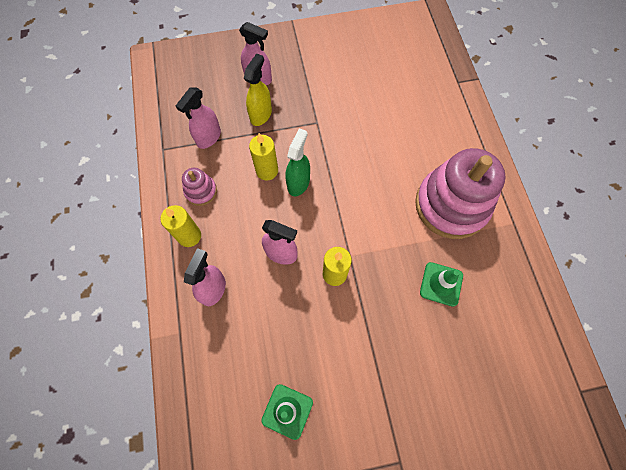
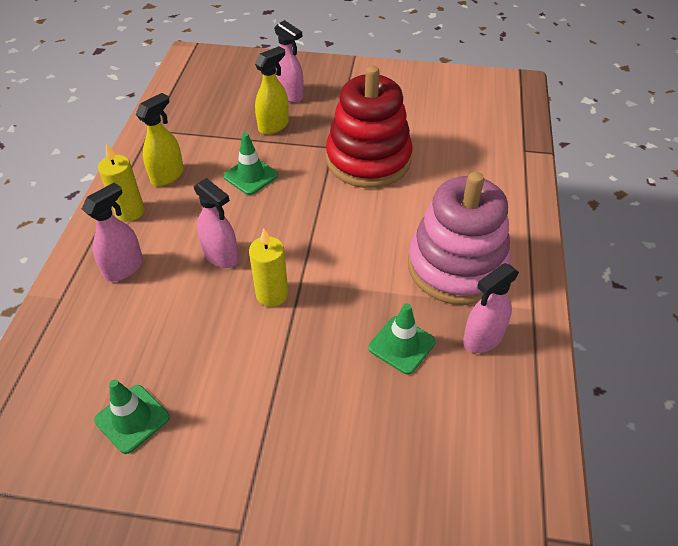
camera: 20 degrees right, 20 degrees down
(201, 191) = (167, 175): pink stacking toy -> yellow spray bottle
(208, 137) = (205, 132): pink spray bottle -> pink spray bottle (482, 338)
(267, 171) = (251, 176): yellow candle -> green traffic cone
(298, 183) = (280, 196): green spray bottle -> none
(349, 126) = (368, 160): none -> red stacking toy

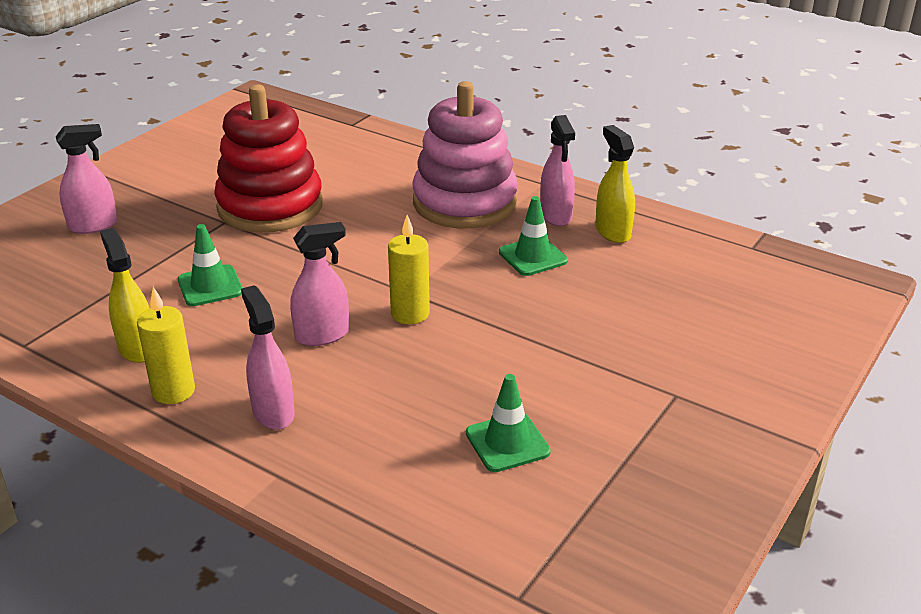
camera: 65 degrees left, 15 degrees down
(273, 126) = (138, 250): yellow spray bottle -> yellow spray bottle (612, 232)

